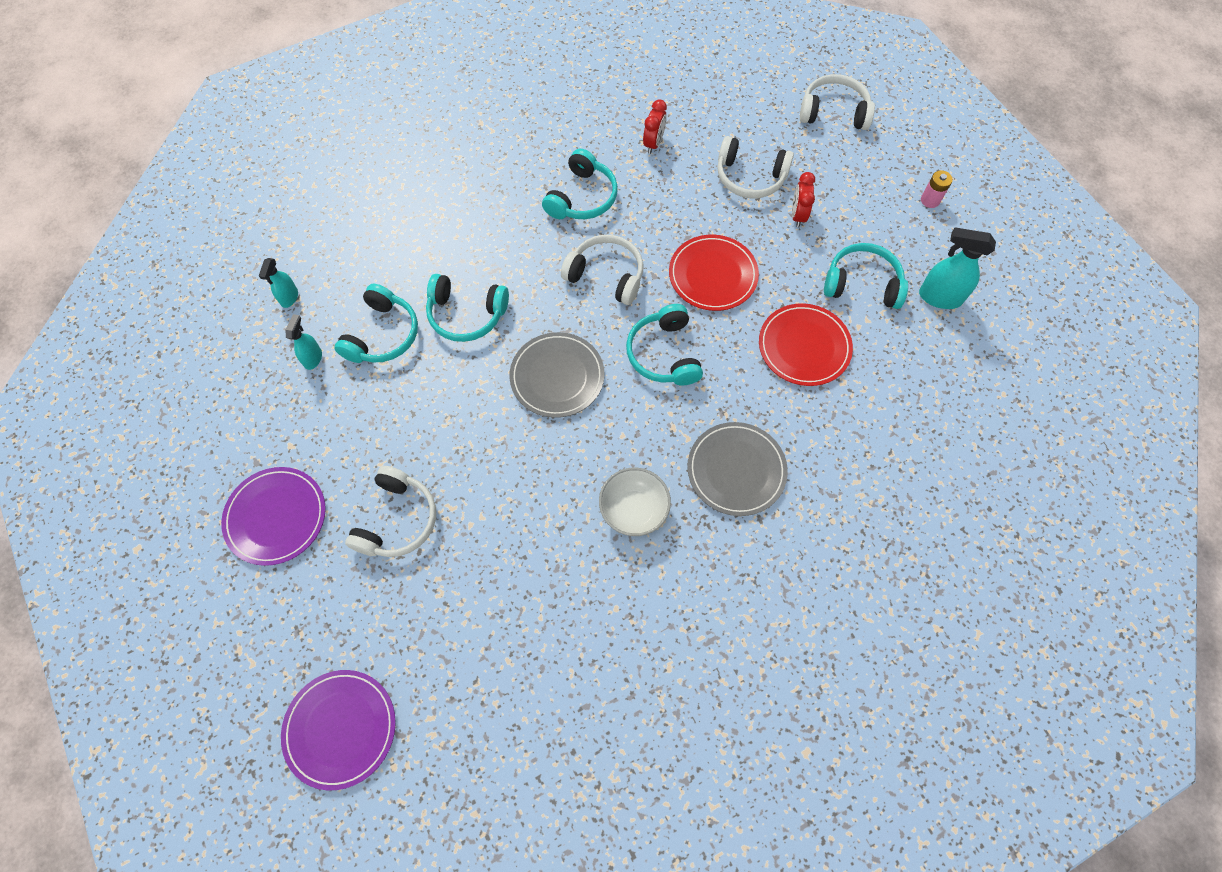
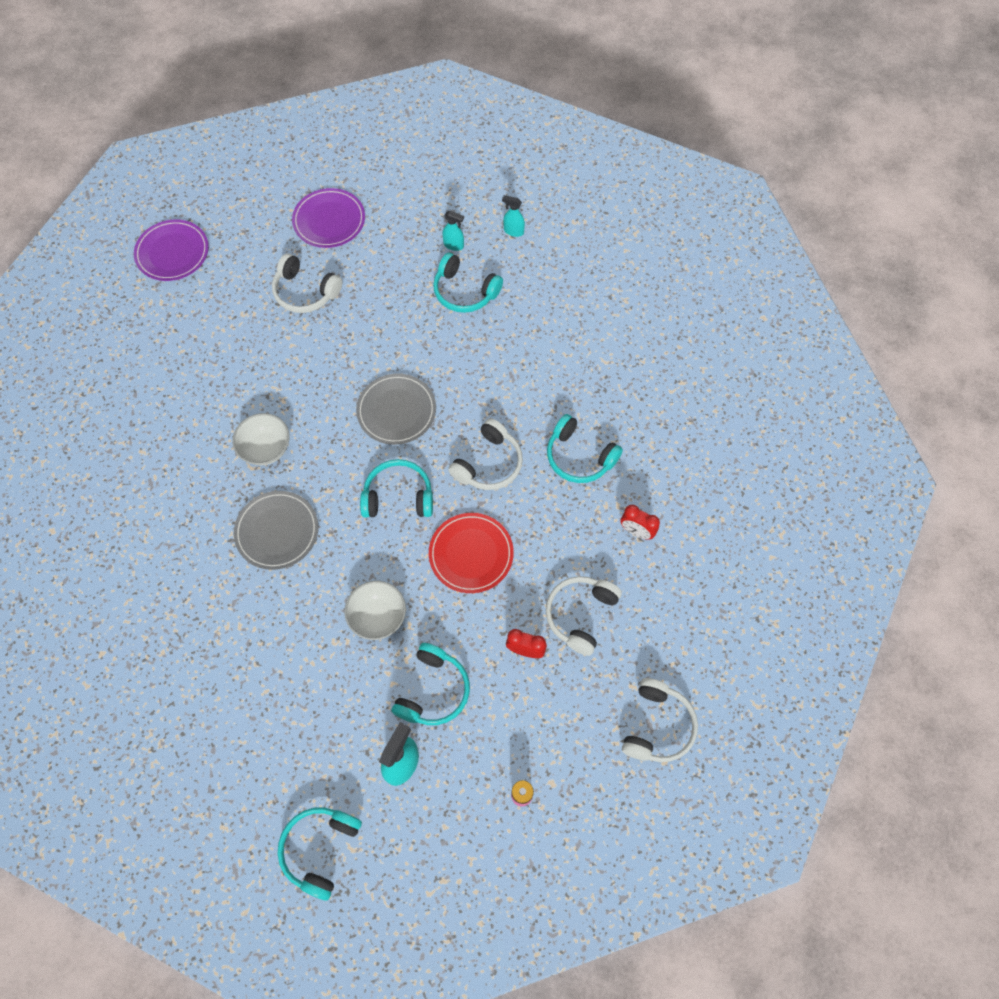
camera: 100 degrees right, 0 degrees up
(466, 314) = (471, 351): turquoise headphones -> turquoise headphones (320, 849)
(804, 347) = (378, 617): red plate -> white bowl

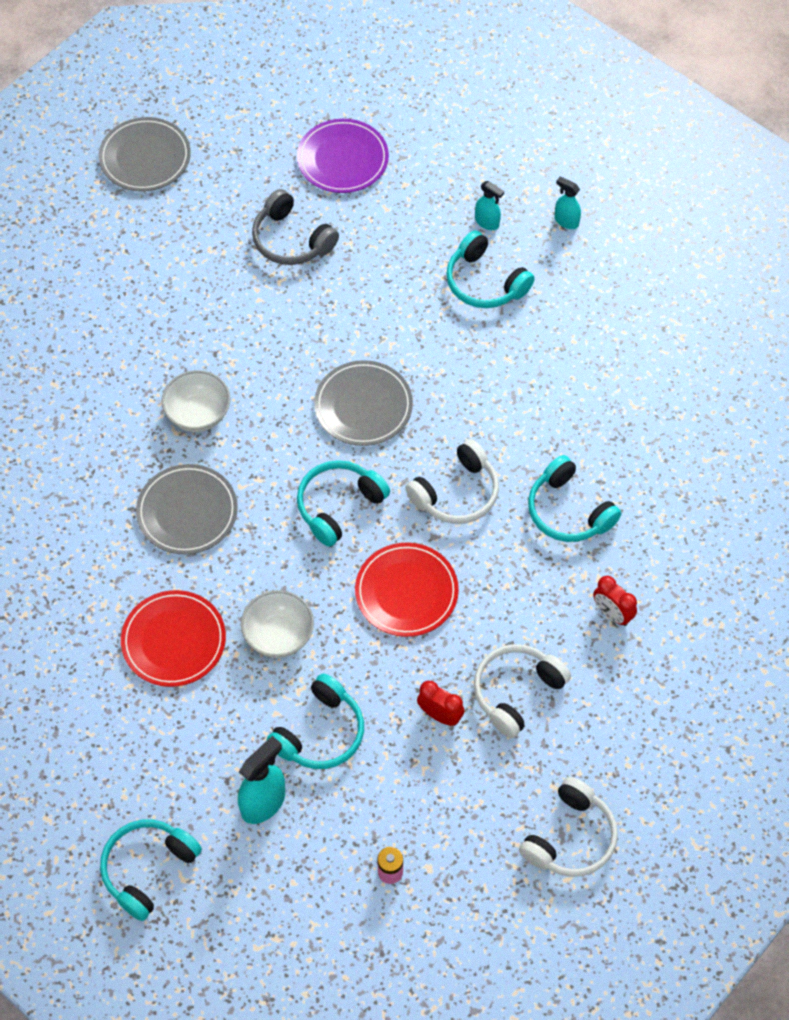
camera: 15 degrees right, 5 degrees down
(172, 253) = (145, 157): purple plate -> grey plate
(293, 643) = (174, 640): none -> red plate
(305, 292) = (291, 240): white headphones -> grey headphones
(398, 496) = (339, 506): turquoise headphones -> turquoise headphones turned 60 degrees counterclockwise

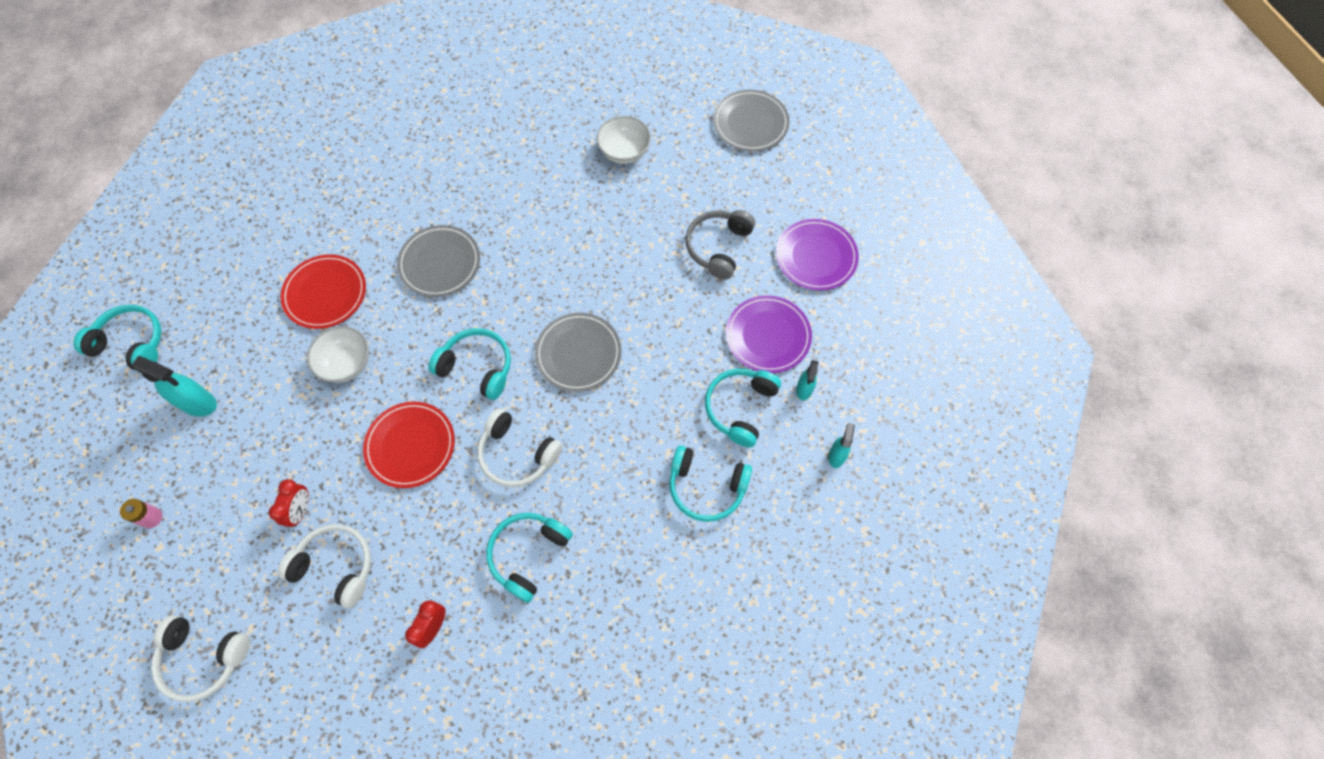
camera: 70 degrees right, 5 degrees up
(198, 414) = (529, 240): white bowl -> white bowl (624, 152)
(320, 733) = (266, 423): turquoise headphones -> turquoise headphones (706, 487)
(415, 232) = (768, 336): none -> purple plate

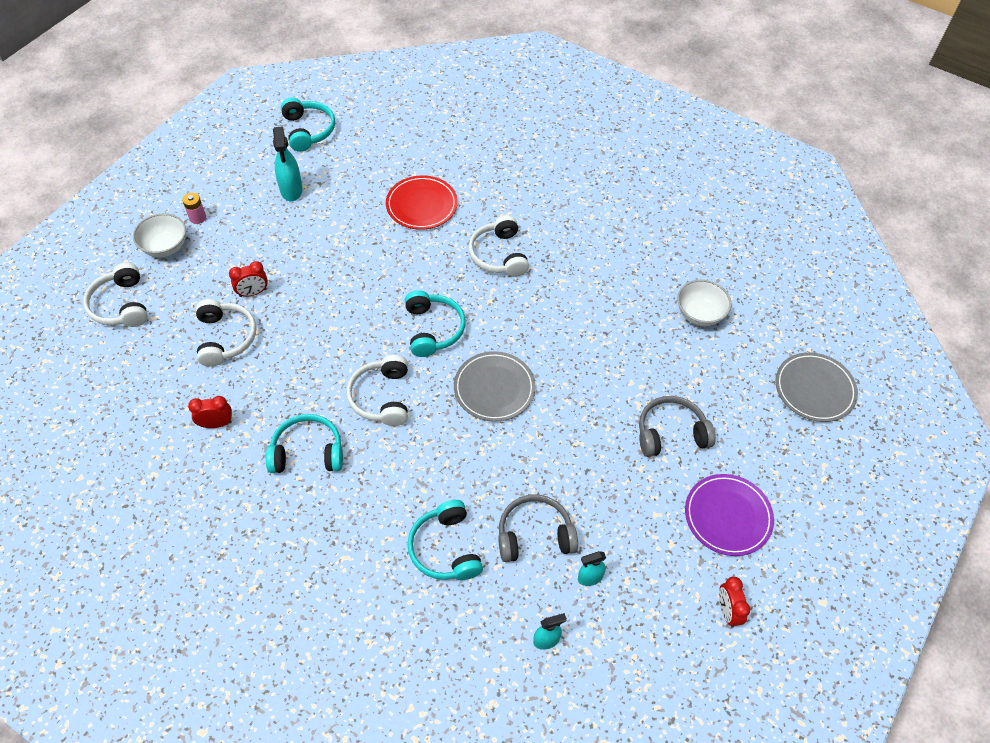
camera: 55 degrees right, 10 degrees down
(346, 364) = (377, 250): white bowl -> white bowl (165, 247)
(410, 446) = (342, 326): red plate -> none
(440, 263) = (499, 255): grey plate -> white headphones
(740, 408) = (534, 535): turquoise headphones -> grey headphones
(768, 336) = (618, 519): purple plate -> none
(891, 310) = (727, 611): none -> red clock

